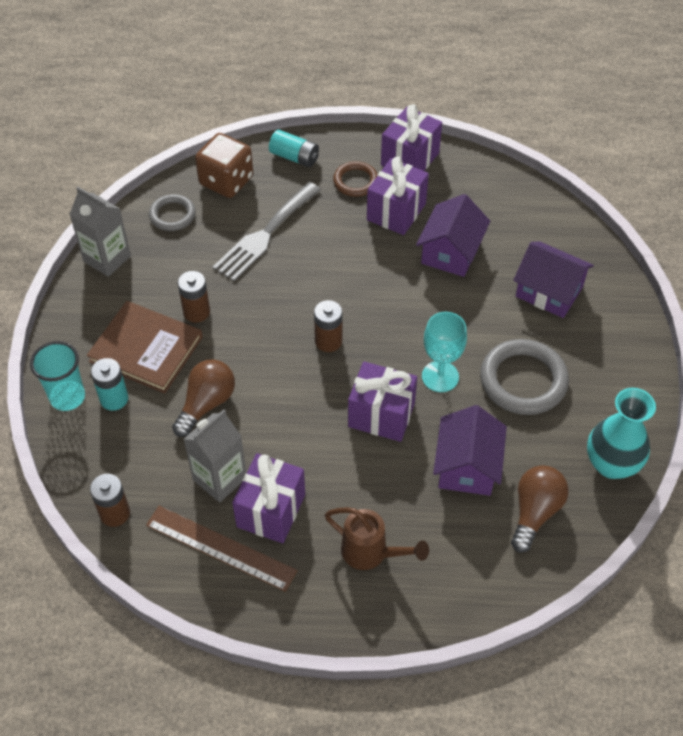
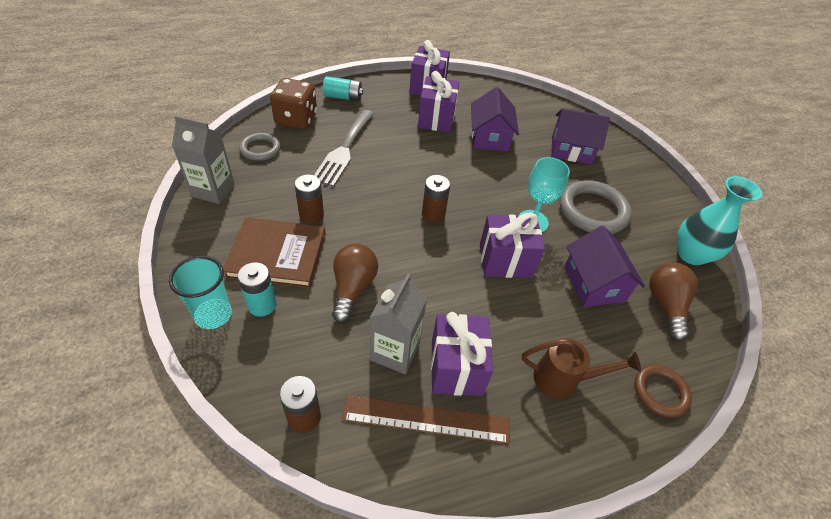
camera: 25 degrees left, 5 degrees down
(355, 181) = (396, 105): brown ring -> brown ring (660, 392)

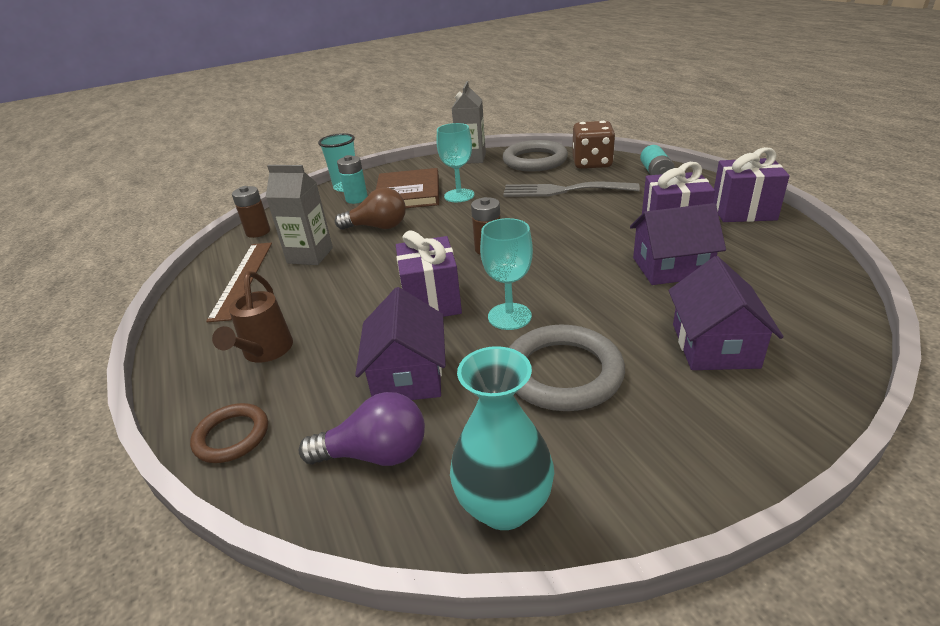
camera: 90 degrees right, 15 degrees down
(260, 149) = (535, 161): grey ring -> grey ring, size x1.70
(311, 215) = (459, 195): brown battery -> turquoise goblet
(456, 367) = (290, 286): purple gift -> none
(594, 283) = (408, 375): purple house -> purple house turned 75 degrees counterclockwise
(665, 305) = (375, 454): brown light bulb -> purple light bulb

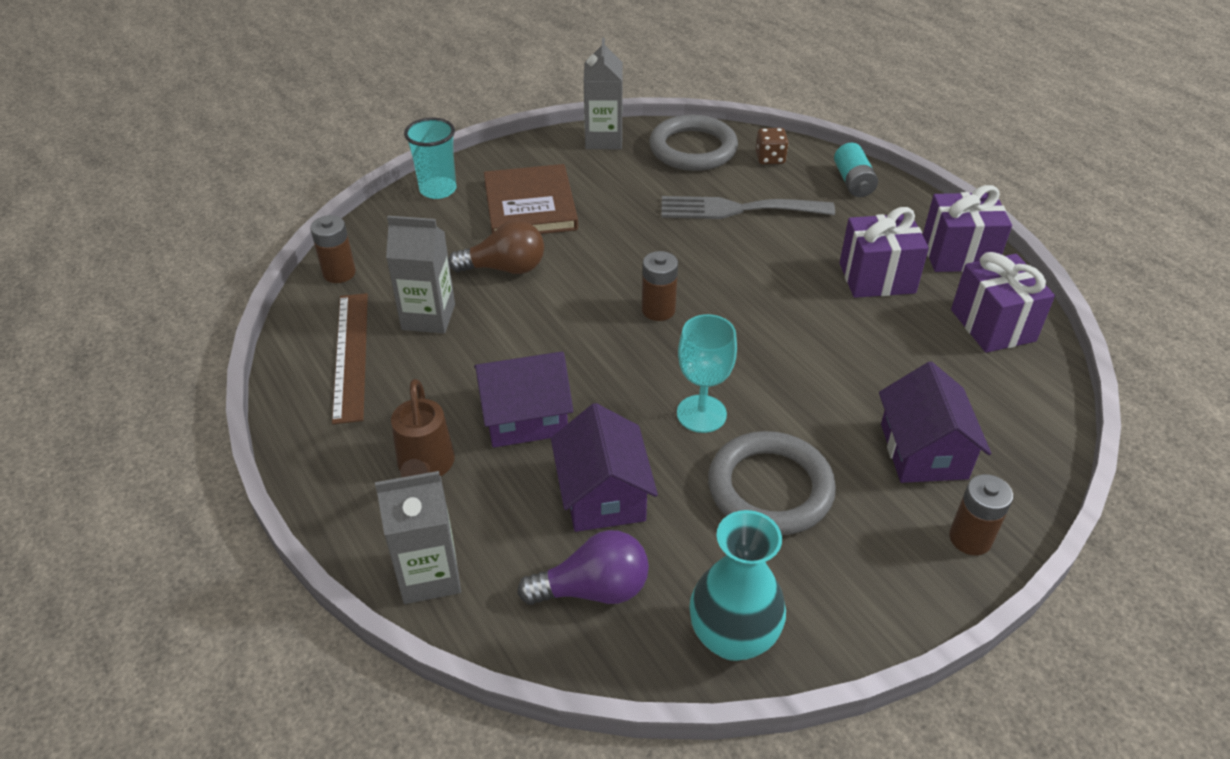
camera: 10 degrees left, 10 degrees up
(232, 436) = (429, 575): brown ring -> grey carton
(356, 199) = (460, 214): turquoise battery -> none
(431, 301) = (606, 392): purple gift -> purple gift (992, 325)
(459, 195) = (601, 213): turquoise goblet -> none
(592, 163) = (770, 158): brown dice -> brown dice, size x0.56
(671, 267) = (876, 342): purple house -> purple house (525, 417)
(766, 420) = (970, 538): none -> brown battery

